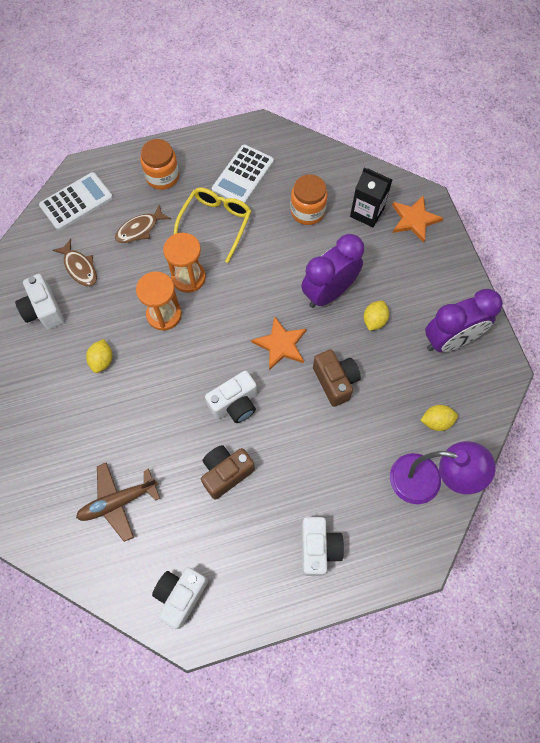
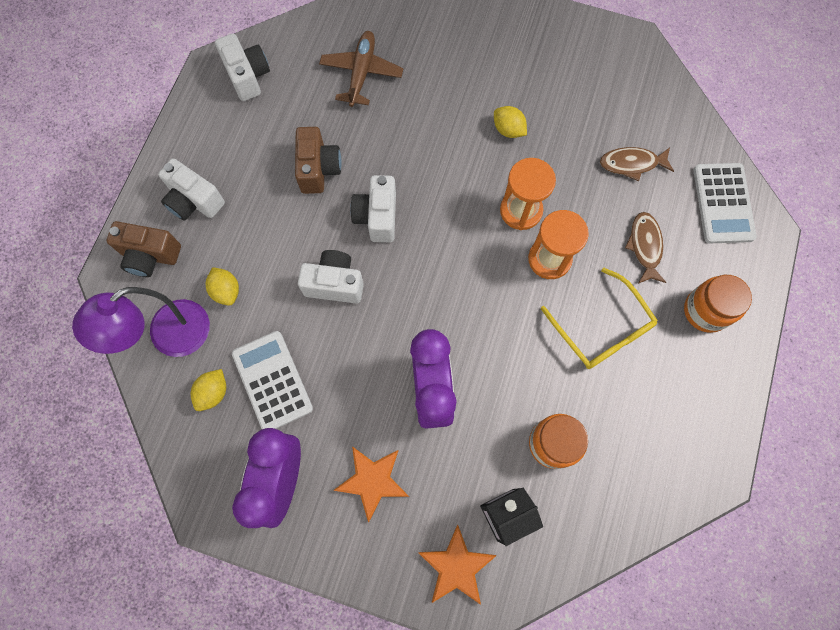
camera: 125 degrees right, 5 degrees up
(44, 310) = (600, 108): white camera -> white camera (334, 284)
(243, 176) = (652, 402): white calculator -> white calculator (272, 381)
(281, 345) = (407, 299): orange star -> orange star (372, 481)
(335, 381) = (329, 324): brown camera -> brown camera (150, 256)
(374, 320) = (364, 415): yellow lemon -> yellow lemon (226, 291)

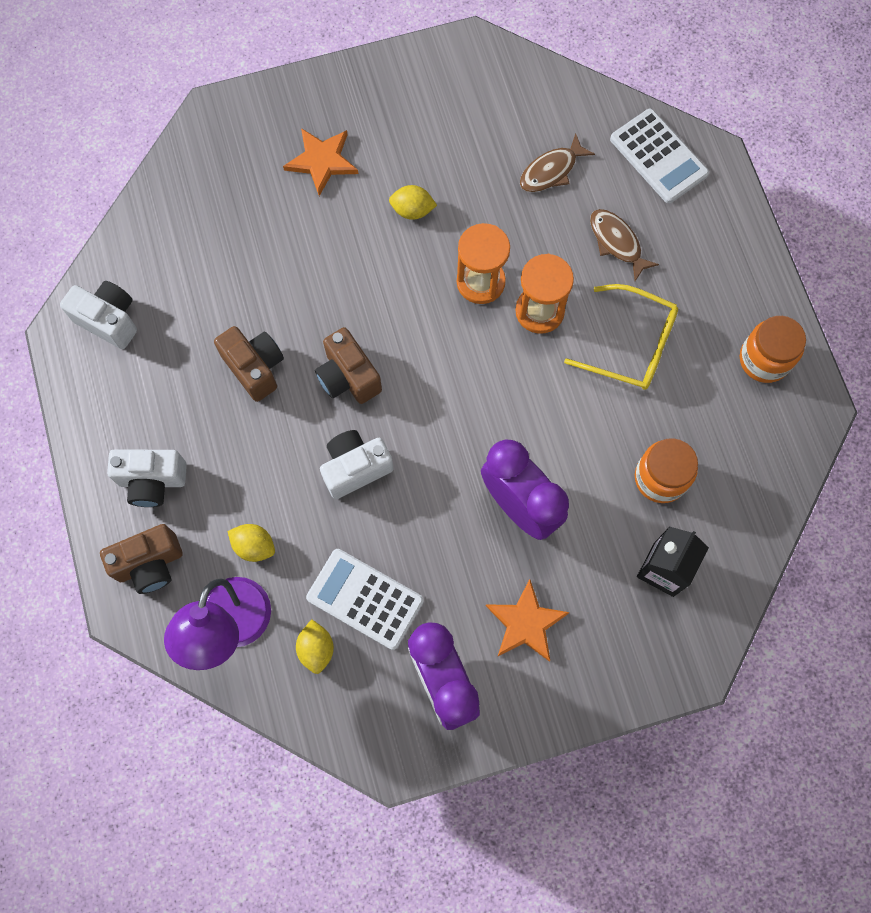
camera: 35 degrees left, 0 degrees up
(361, 73) = (225, 243): brown plane -> none
(377, 217) = (348, 377): white camera -> brown camera
(456, 567) = (654, 644): orange star -> orange star (322, 161)
(706, 311) = (710, 267): orange jar -> orange jar (764, 359)

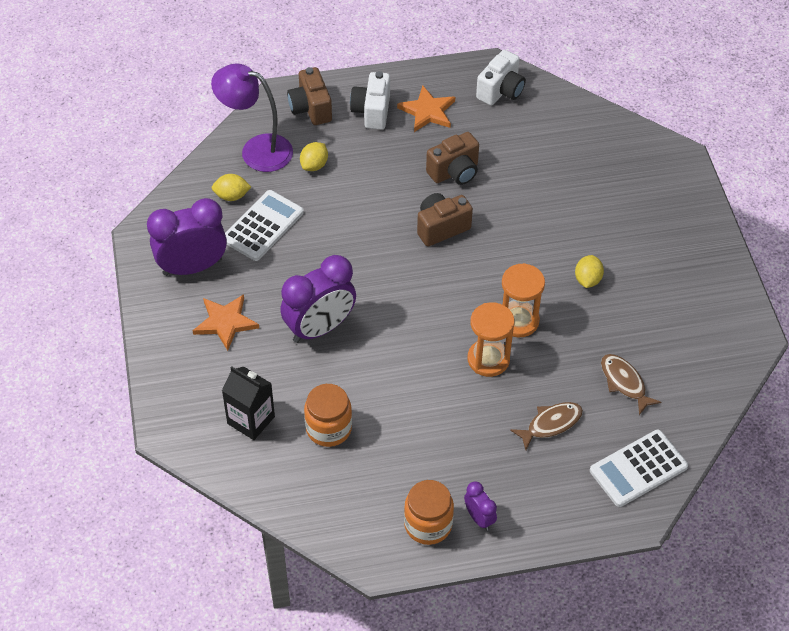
camera: 95 degrees right, 20 degrees down
(322, 161) = (635, 223): orange star -> orange star (427, 111)
(355, 468) = (365, 227): white camera -> none
(631, 345) = (451, 422): yellow glasses -> none
(747, 308) = (479, 518): none -> purple clock

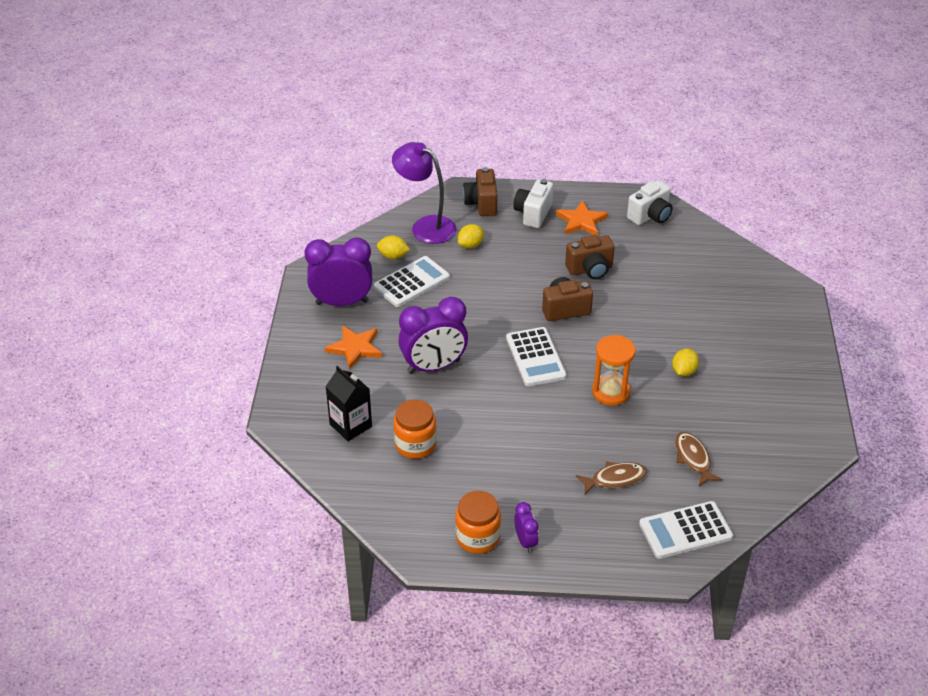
camera: 15 degrees right, 10 degrees down
(427, 294) = (535, 357): none -> white calculator
(488, 359) = (574, 417): orange hourglass -> none

